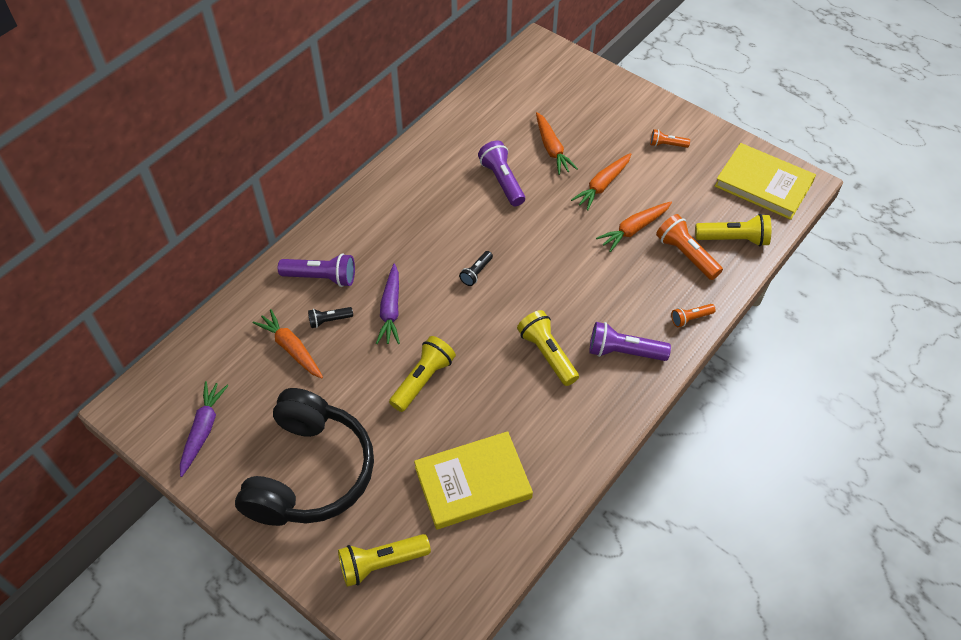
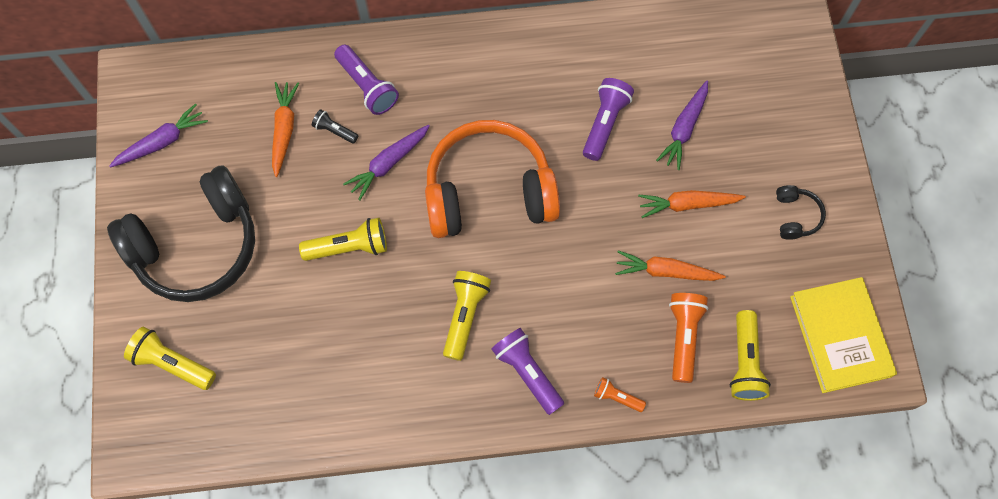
camera: 45 degrees right, 15 degrees up
(473, 482) = (296, 366): yellow book -> none
(476, 273) = (489, 191): black flashlight -> orange headphones
(552, 149) = (684, 129): orange carrot -> purple carrot
(667, 145) = (795, 216): orange flashlight -> black headphones
(734, 239) = (744, 362): yellow flashlight -> yellow flashlight turned 45 degrees clockwise

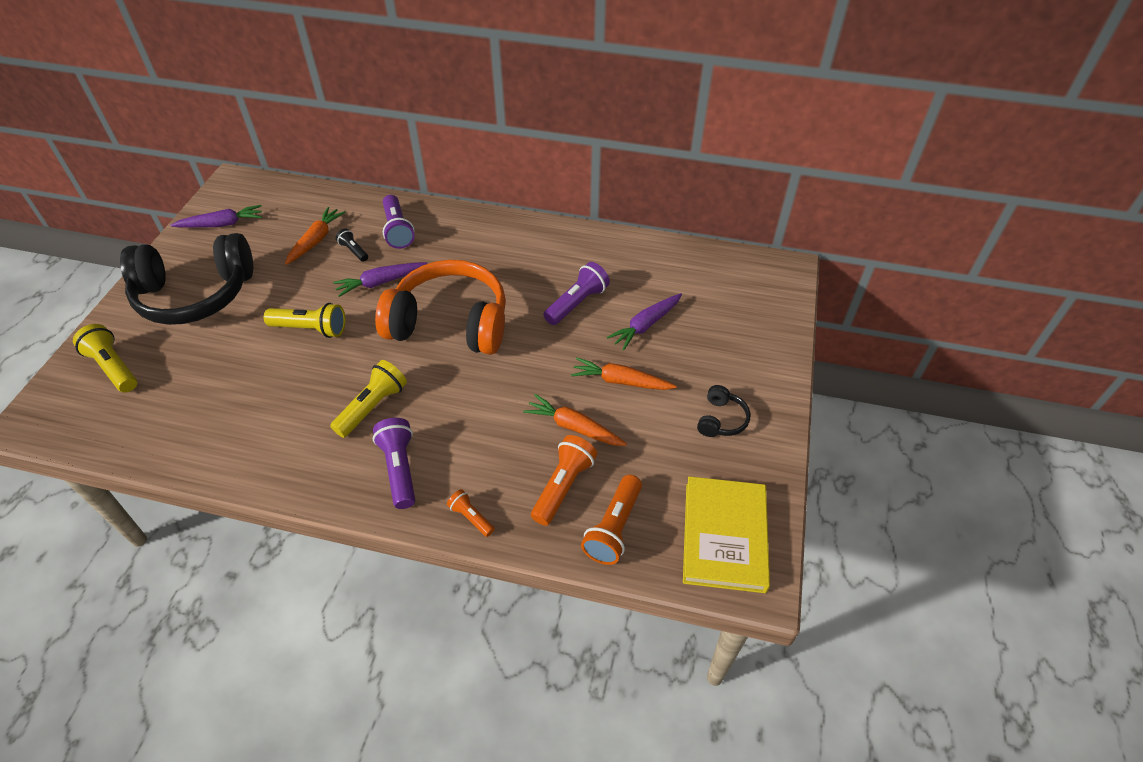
camera: 20 degrees right, 20 degrees down
(744, 362) = (613, 528): yellow flashlight -> orange flashlight

